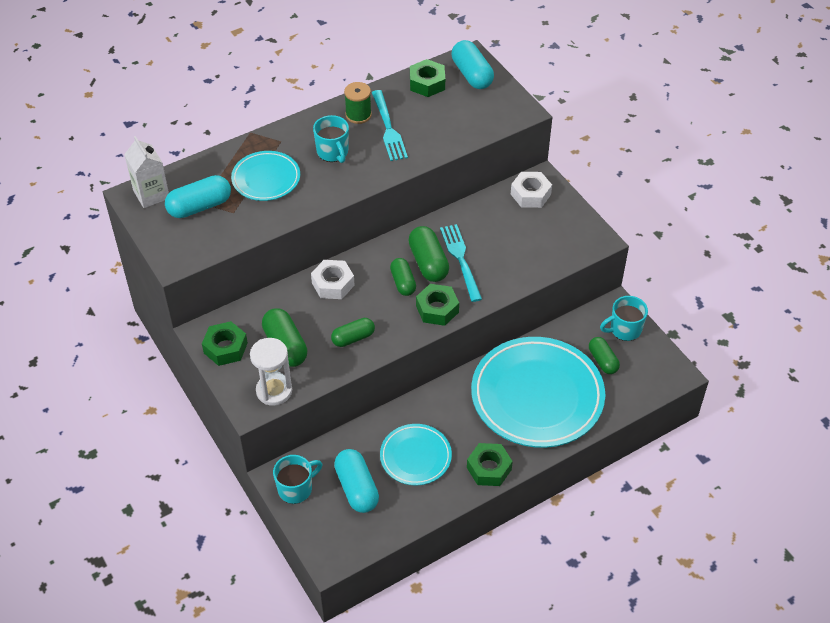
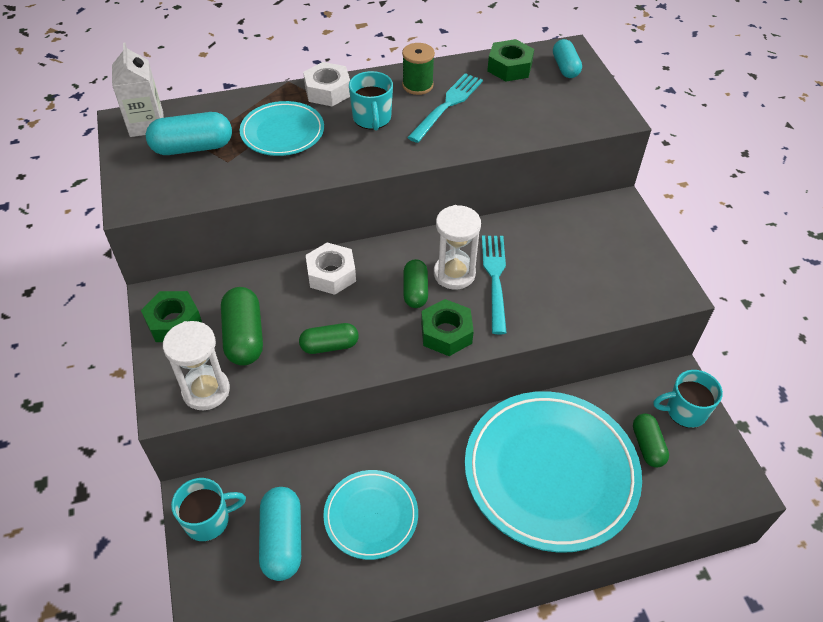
camera: 15 degrees right, 0 degrees up
(388, 128) = (447, 105): turquoise fork -> turquoise fork turned 150 degrees counterclockwise
(428, 263) = (454, 274): green capsule -> white hourglass
(472, 74) = (565, 67): turquoise capsule -> turquoise capsule, size x0.66
(489, 468) = (460, 558): green nut -> none
(530, 194) = (603, 220): white nut -> white nut (328, 91)

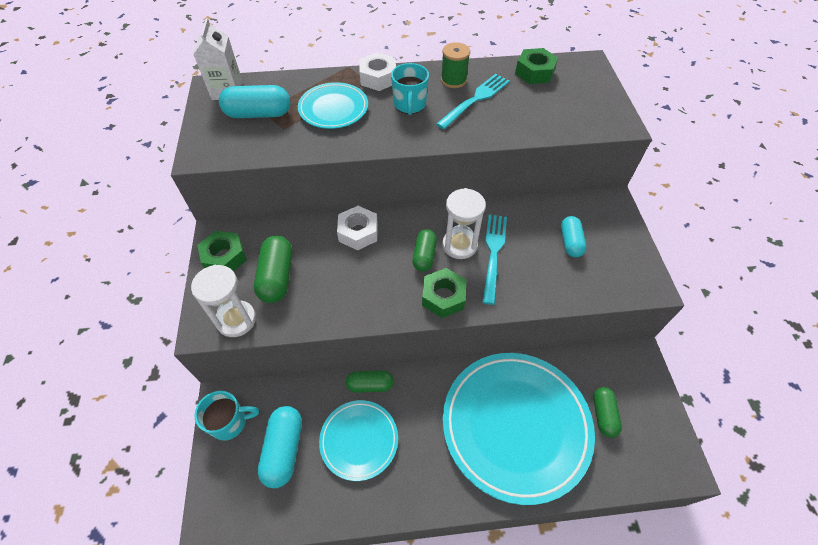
camera: 10 degrees right, 5 degrees up
(329, 346) = (344, 294): green capsule -> green capsule (370, 385)
(565, 67) = (583, 77): turquoise capsule -> turquoise capsule (570, 242)
(684, 411) = (641, 388): turquoise mug -> none

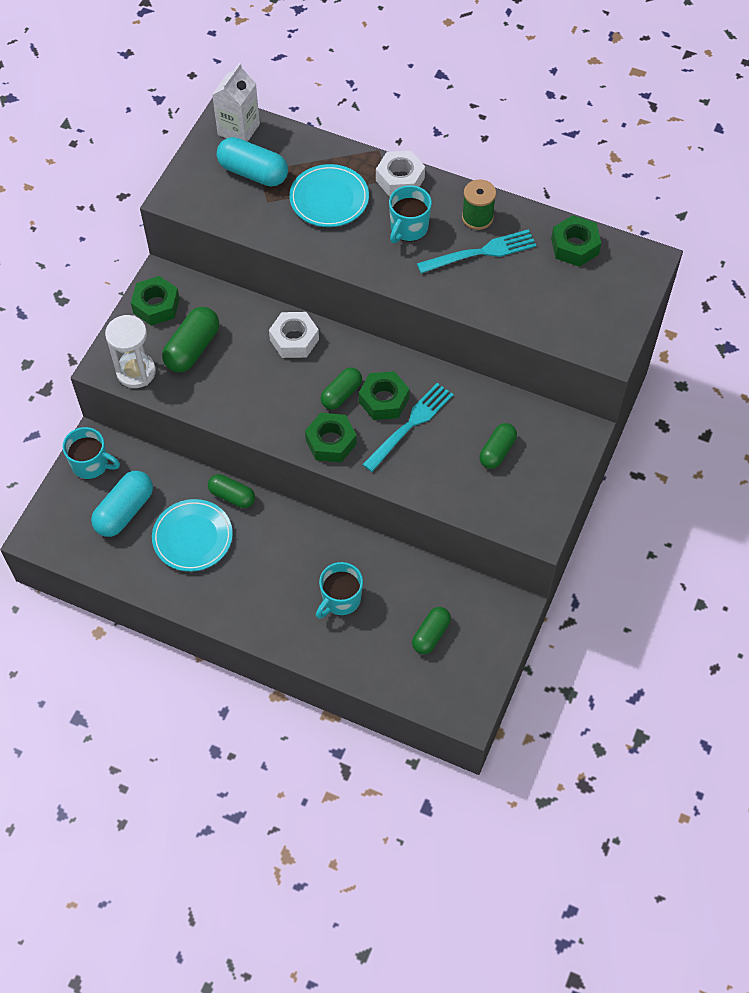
camera: 30 degrees right, 5 degrees up
(459, 245) = (383, 400): white hourglass -> green nut
(515, 426) = (340, 599): turquoise plate -> turquoise mug
(570, 242) = (497, 451): turquoise capsule -> green capsule

